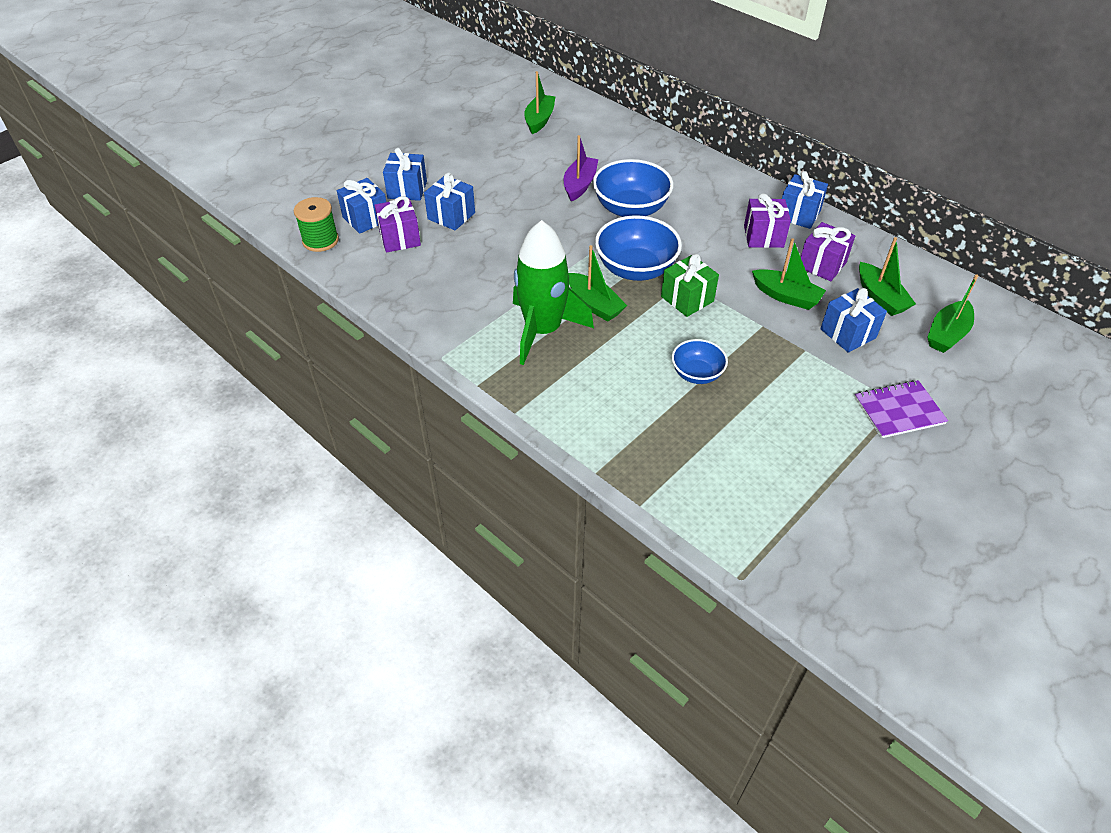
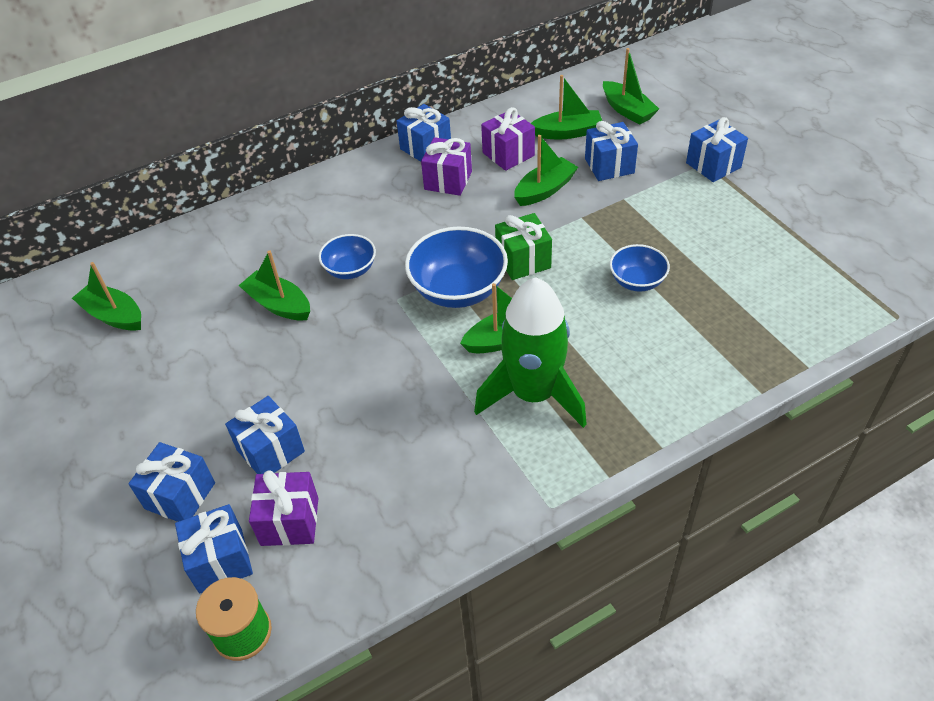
camera: 70 degrees left, 0 degrees up
(580, 185) = (279, 304): purple boat -> green boat
(630, 209) = (350, 269): blue bowl -> blue bowl, size x0.58
(899, 411) = (713, 165): purple notebook -> blue gift

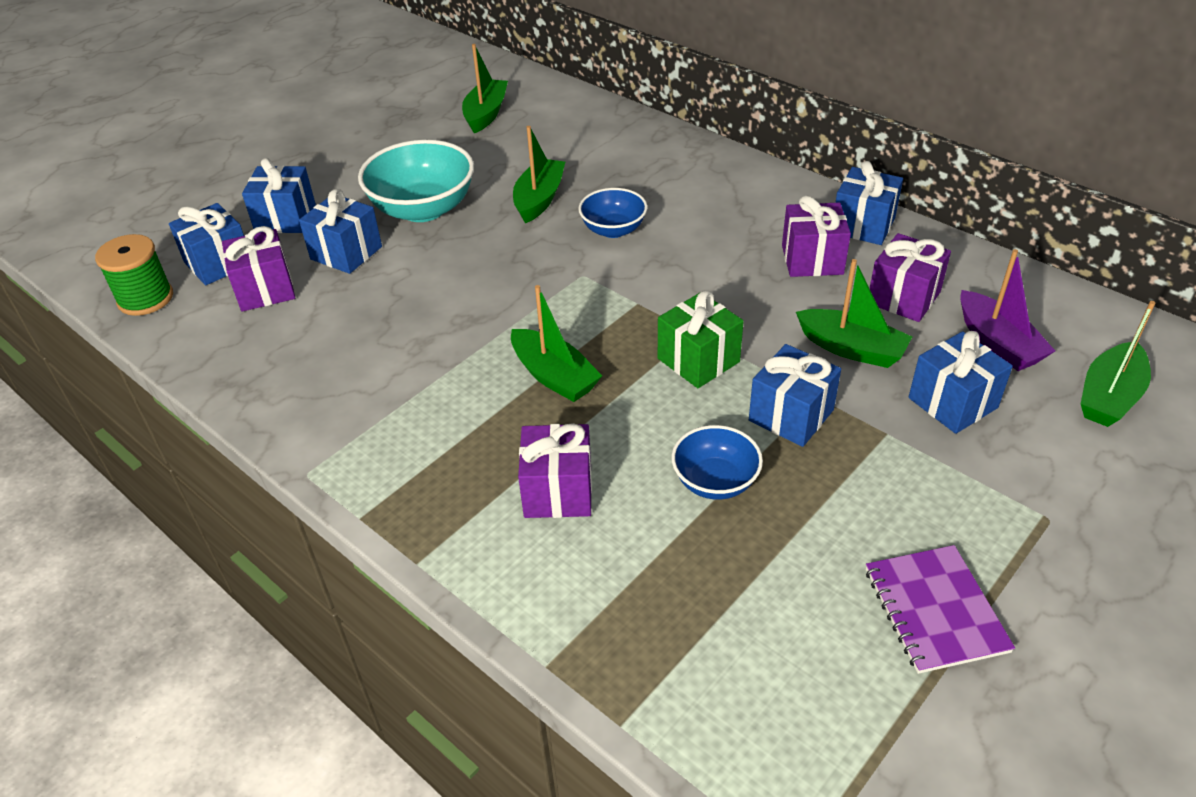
camera: 70 degrees right, 5 degrees down
(239, 385) = (423, 209): none -> turquoise bowl
(458, 290) = (619, 318): blue bowl -> none
(533, 394) = (471, 421): green rocket -> none
(567, 132) = (997, 343): green boat -> purple boat
(620, 359) = (558, 491): none -> purple gift
(713, 165) = (1048, 528): blue gift -> blue gift (791, 415)
(756, 222) = (935, 610): none -> purple notebook

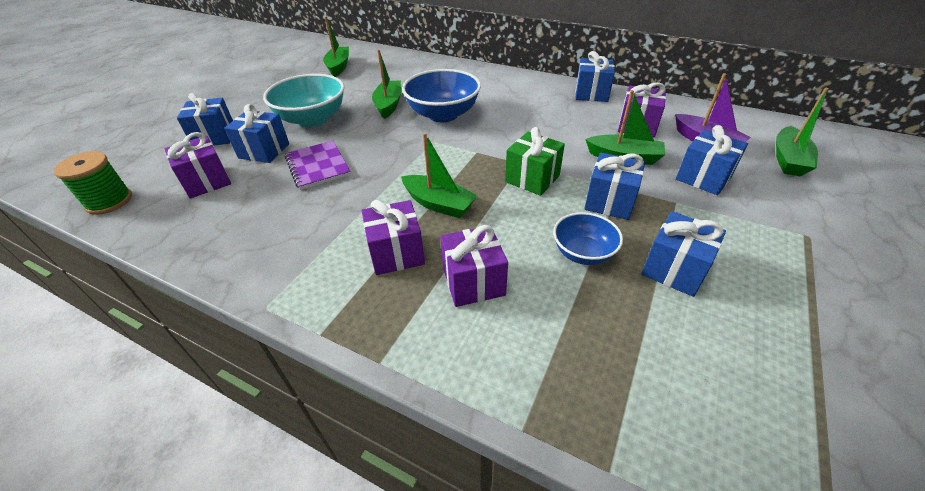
camera: 15 degrees left, 0 degrees up
(218, 263) = (167, 170): blue gift -> blue gift (674, 269)
(613, 230) = (443, 114): blue bowl -> blue bowl, size x1.72
(812, 260) = (572, 114): purple gift -> purple gift (396, 253)
(935, 610) = (783, 313): purple notebook -> purple notebook (318, 166)

